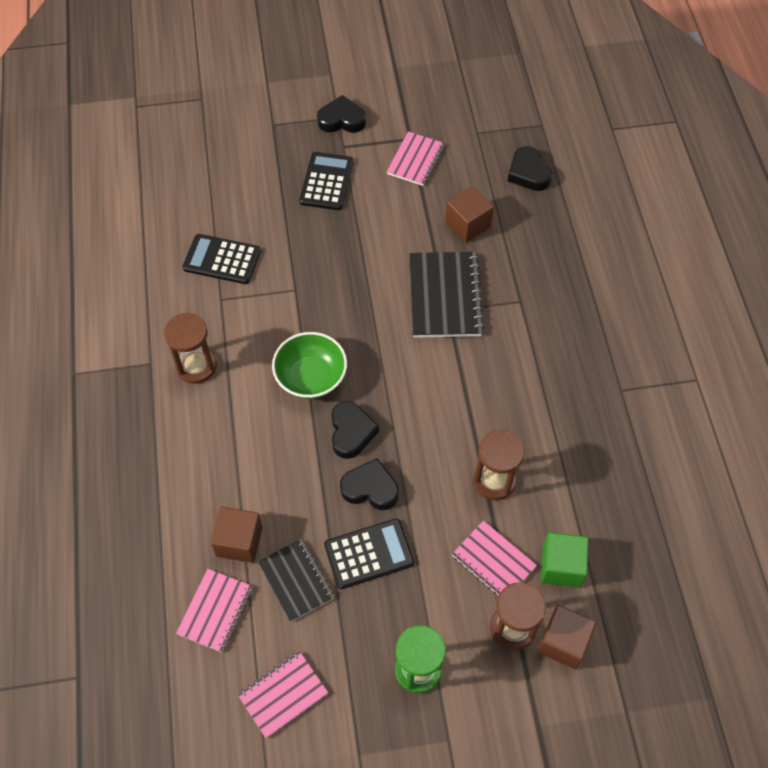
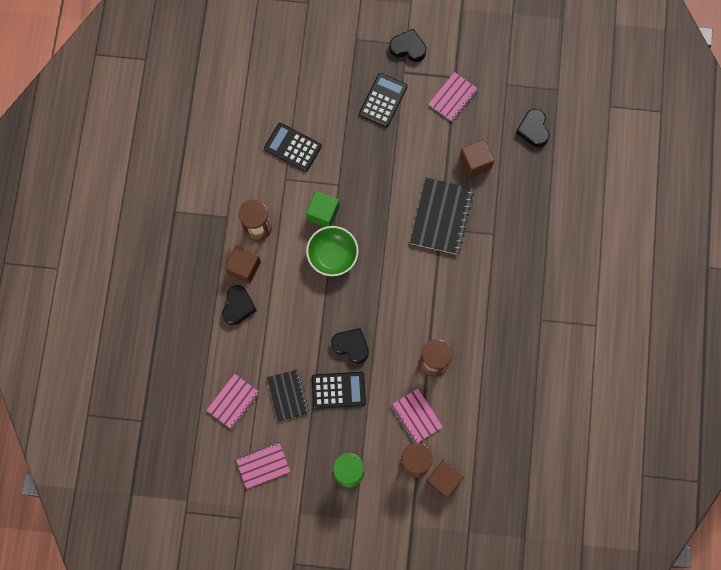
camera: 15 degrees right, 15 degrees up
(239, 541) = (258, 360): brown cube -> brown cube (244, 267)
(351, 432) = (349, 303): black heart -> black heart (238, 306)
(561, 566) = (458, 431): green cube -> green cube (323, 213)

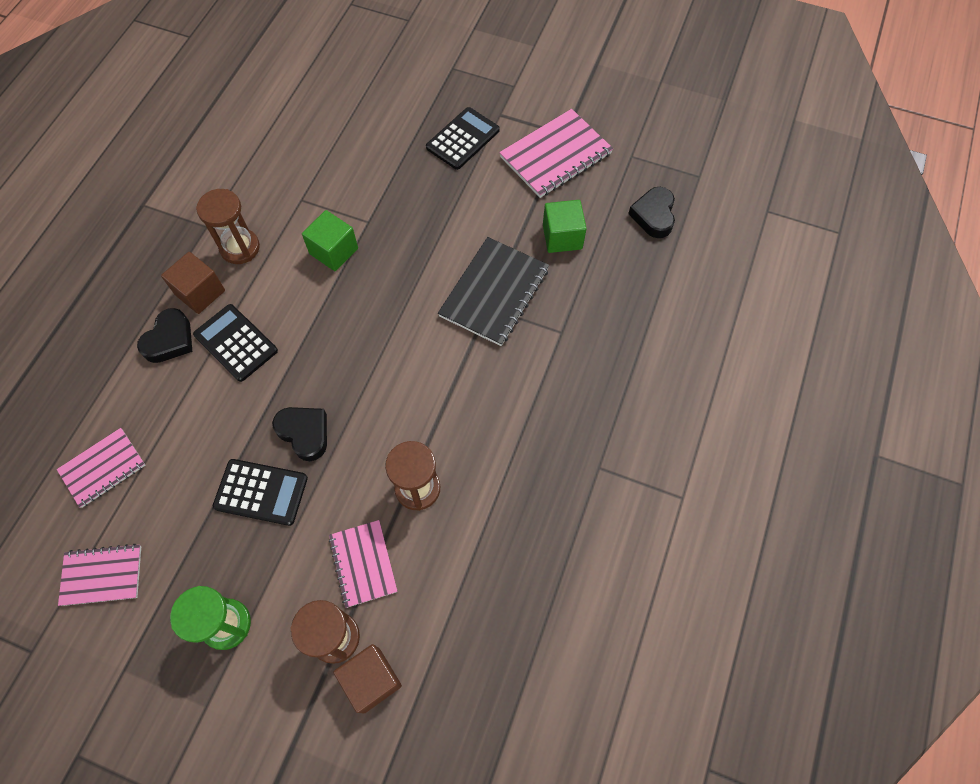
camera: 15 degrees right, 10 degrees down
(288, 395) = (185, 480): black notebook -> none
(293, 147) = (326, 166): black calculator -> black calculator (236, 343)
(332, 256) = (326, 306): green bowl -> none
(408, 48) = (515, 90): black heart -> none
(453, 97) = (556, 155): pink notebook -> pink notebook, size x1.59
(475, 162) = (562, 237): brown cube -> green cube

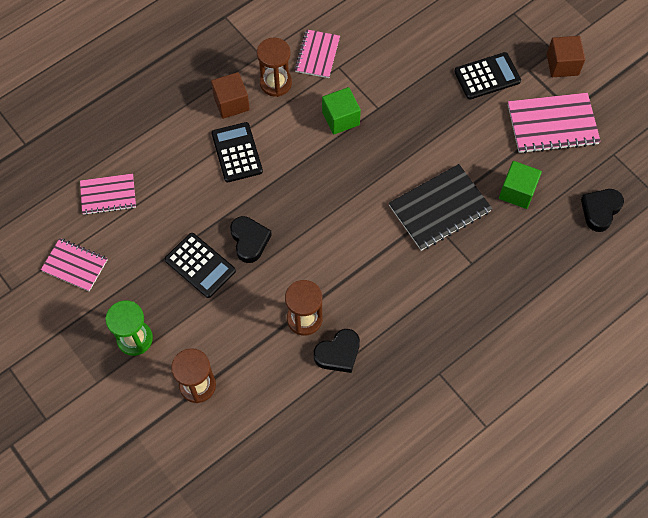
camera: 30 degrees right, 0 degrees up
(170, 340) = (194, 128): black heart -> black heart (338, 353)
(363, 563) = (241, 349): pink notebook -> pink notebook (317, 55)
(371, 680) = (206, 424): brown cube -> brown cube (562, 65)

